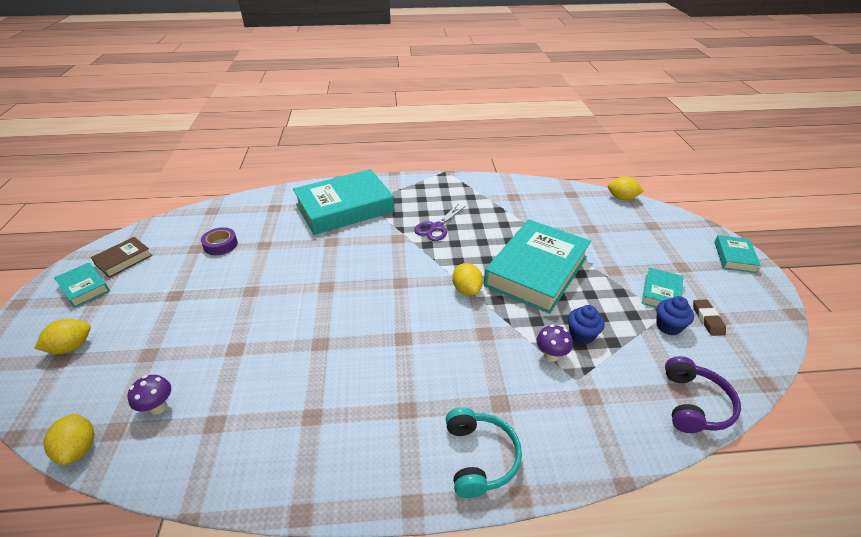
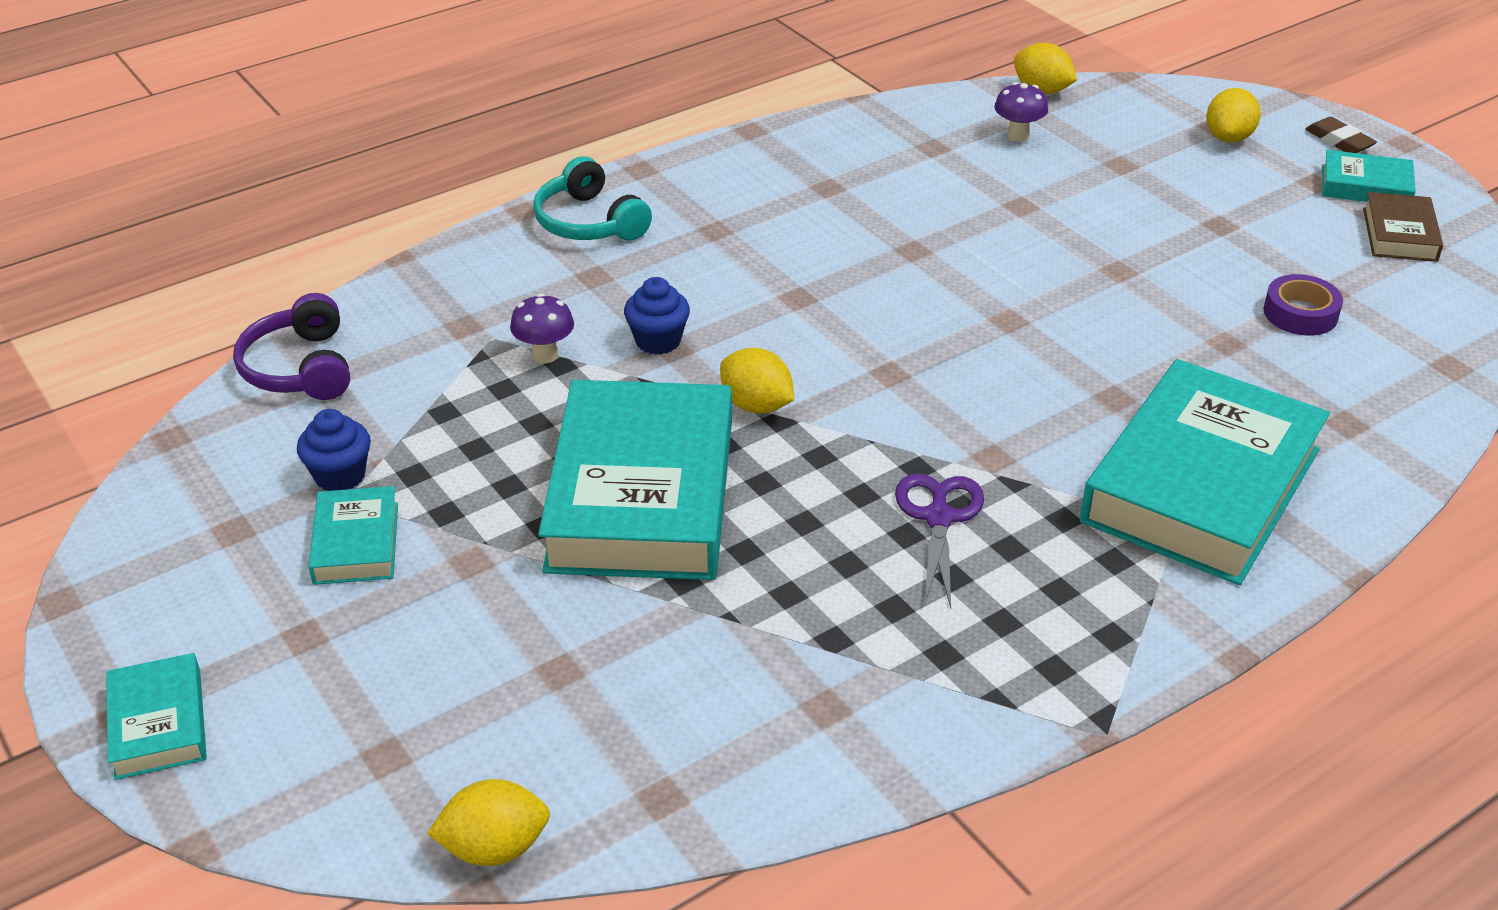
camera: 150 degrees right, 0 degrees up
(581, 335) = (503, 403): blue cupcake -> blue cupcake (658, 341)
(707, 319) = (258, 518): brown eraser -> brown eraser (1339, 141)

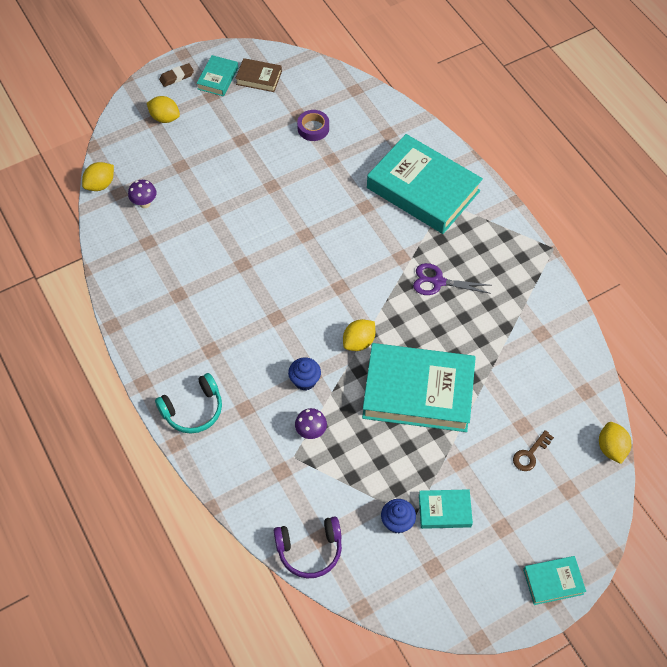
camera: 85 degrees left, 20 degrees up
(483, 684) = (530, 454): none -> brown key

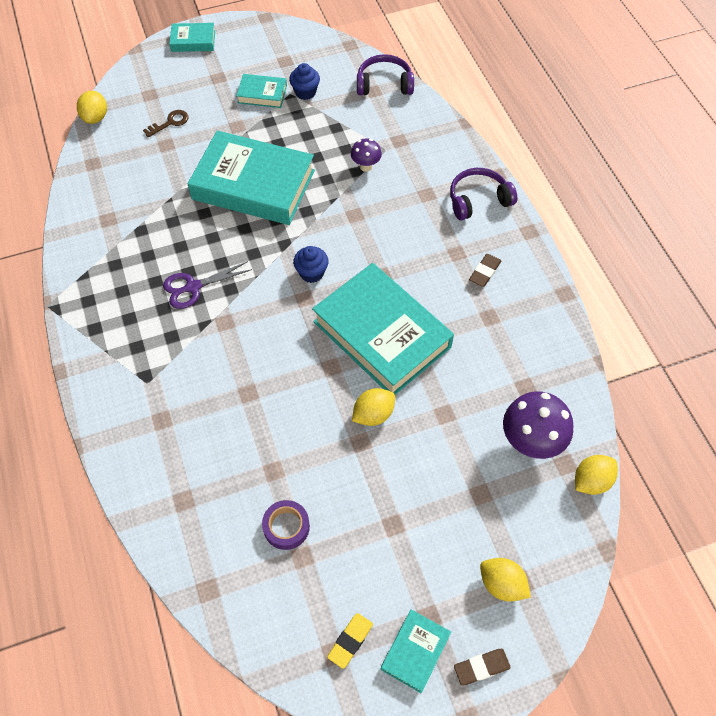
camera: 170 degrees left, 0 degrees up
(144, 203) = (530, 442): purple mushroom -> purple mushroom, size x1.82
(184, 334) = (484, 272): none -> brown eraser
(193, 410) = (478, 200): turquoise headphones -> purple headphones
(259, 78) = (350, 641): brown book -> yellow eraser
(305, 380) = (363, 210): blue cupcake -> blue cupcake (311, 273)
(359, 342) = (299, 238): yellow lemon -> yellow lemon (373, 414)
(423, 189) = (167, 405): turquoise book -> turquoise book (382, 334)
(438, 282) = (193, 287): purple scissors -> purple scissors turned 135 degrees clockwise

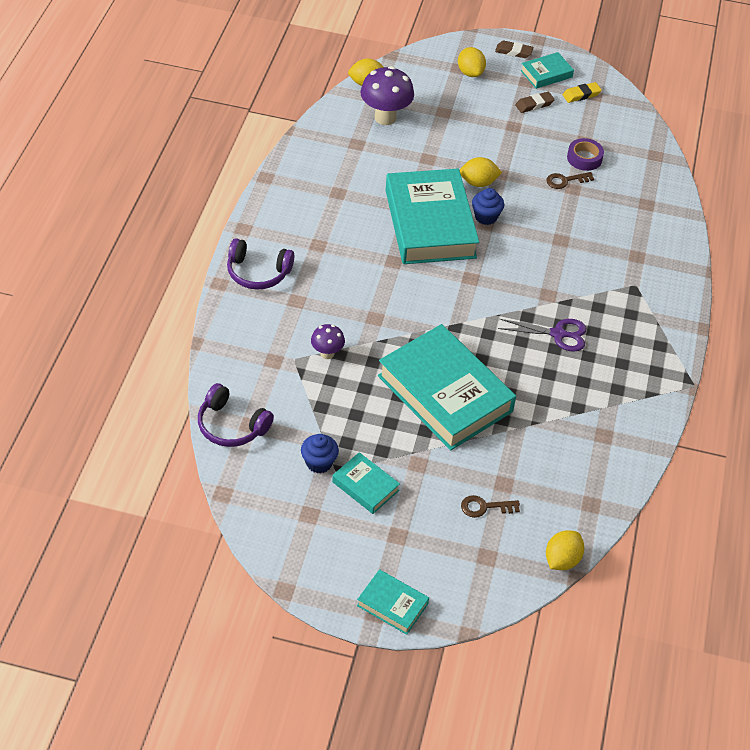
camera: 150 degrees left, 10 degrees down
(288, 477) = (565, 181): none -> brown key
(311, 273) = (450, 293): blue cupcake -> blue cupcake (486, 217)
(484, 272) = (310, 221): brown eraser -> brown eraser (534, 105)

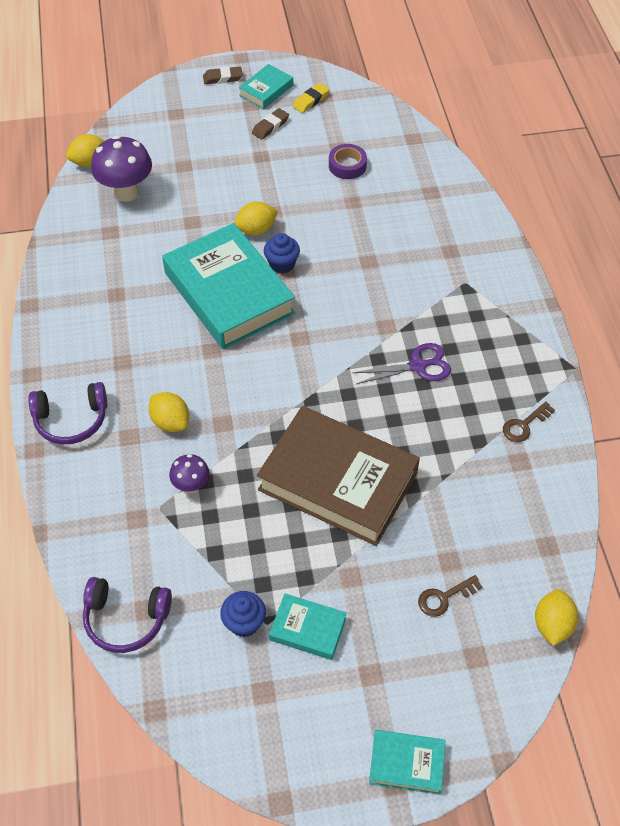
camera: 20 degrees left, 5 degrees up
(445, 393) = (338, 481): turquoise book -> brown book
(470, 73) = (190, 114): yellow lemon -> yellow lemon (170, 422)
(565, 181) = (341, 196): brown key -> brown key (524, 425)

